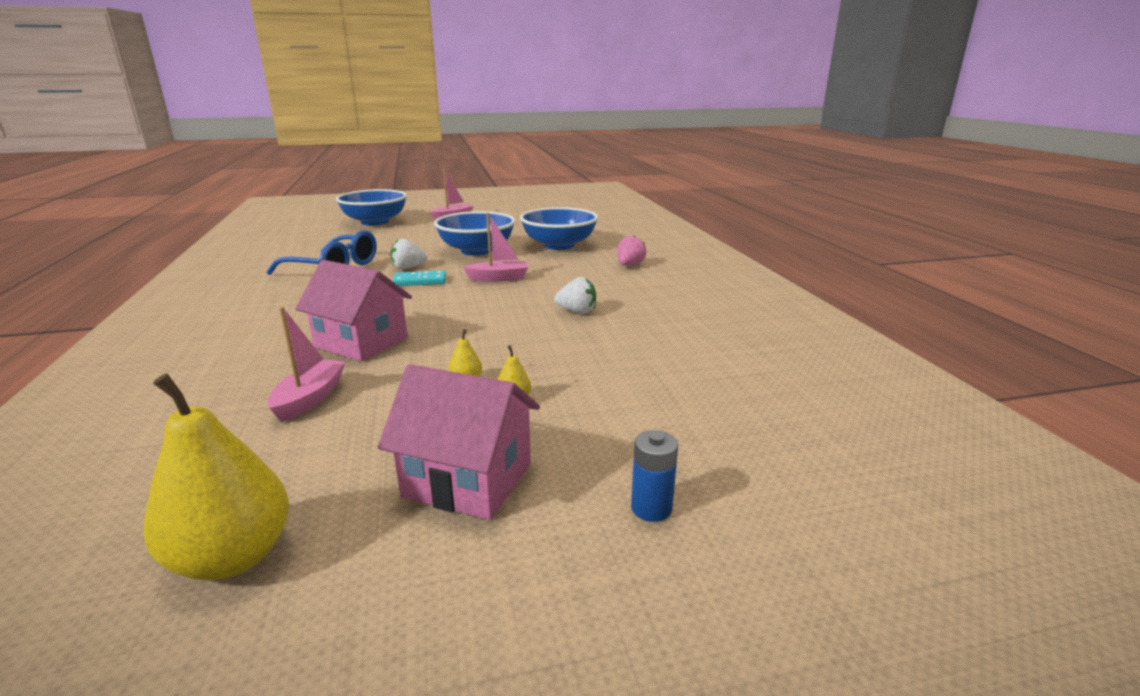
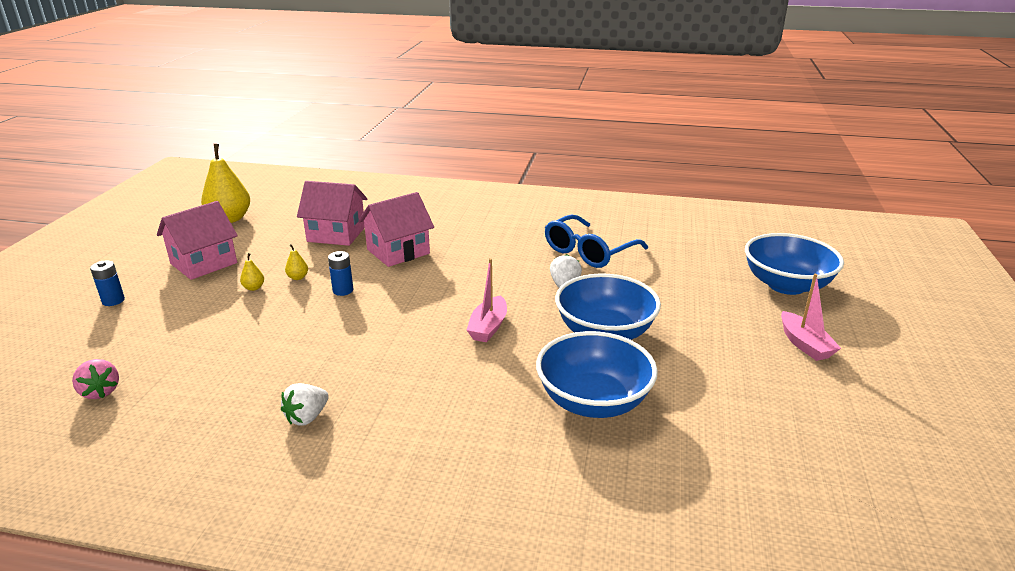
camera: 115 degrees right, 5 degrees up
(310, 398) = (336, 234): pink boat -> pink house
(420, 281) = (515, 286): turquoise domino -> none
(480, 345) = (343, 290): none -> blue battery
(577, 311) = (356, 348): white strawberry -> white strawberry (307, 417)
(629, 265) = (459, 433): pink strawberry -> pink strawberry (100, 392)

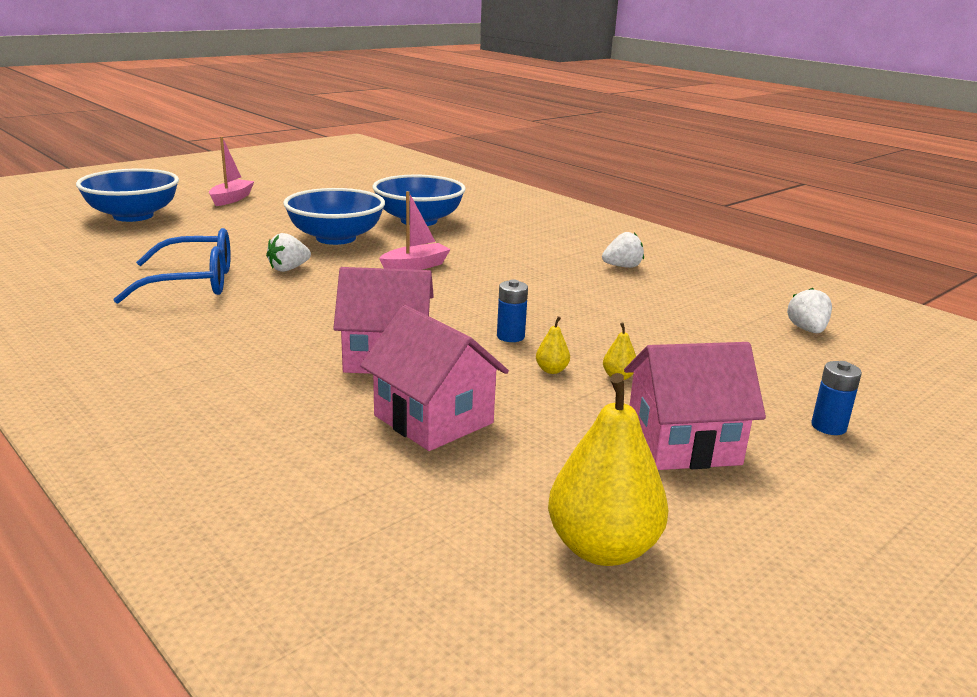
camera: 145 degrees left, 5 degrees down
(100, 392) = (807, 330): pink strawberry -> white strawberry

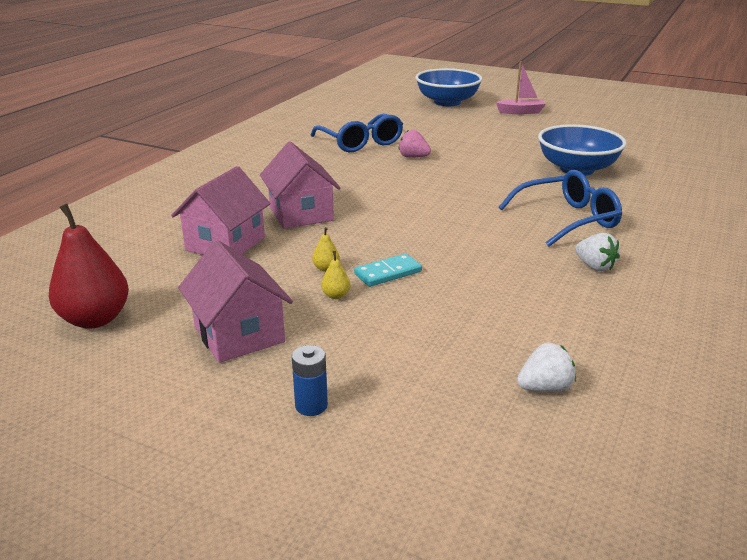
camera: 70 degrees right, 5 degrees up
(288, 269) = (413, 157): white strawberry -> pink strawberry
(336, 238) = (491, 155): blue bowl -> none
(415, 266) = (470, 189): pink boat -> none
(510, 336) = (372, 244): blue battery -> none
(525, 251) = (567, 219): none -> blue glasses
(582, 343) = (388, 273): none -> turquoise domino
(602, 548) = (95, 319): yellow pear -> red pear

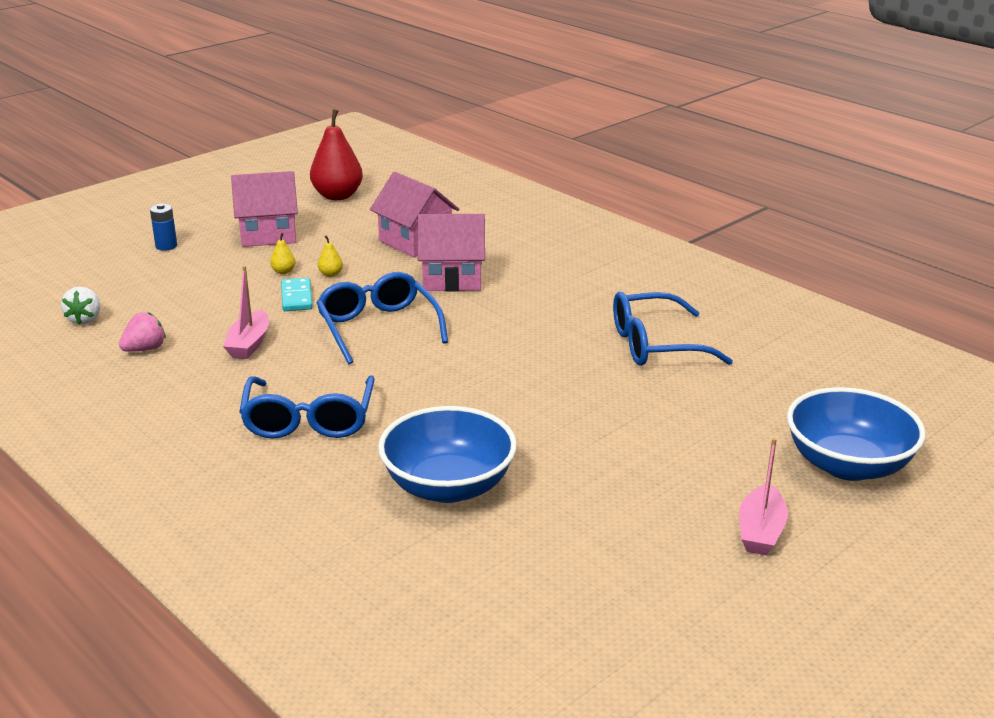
camera: 110 degrees right, 0 degrees up
(413, 157) = (576, 370): pink strawberry -> pink strawberry (145, 349)
(413, 225) = (378, 327): none -> blue glasses
(493, 271) = (249, 344): none -> pink boat
(594, 266) = (200, 398): white strawberry -> none

